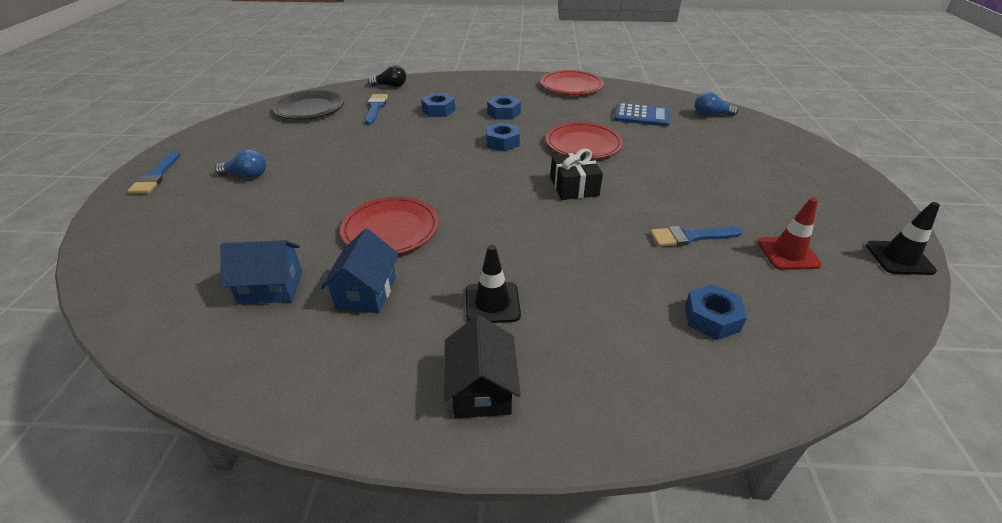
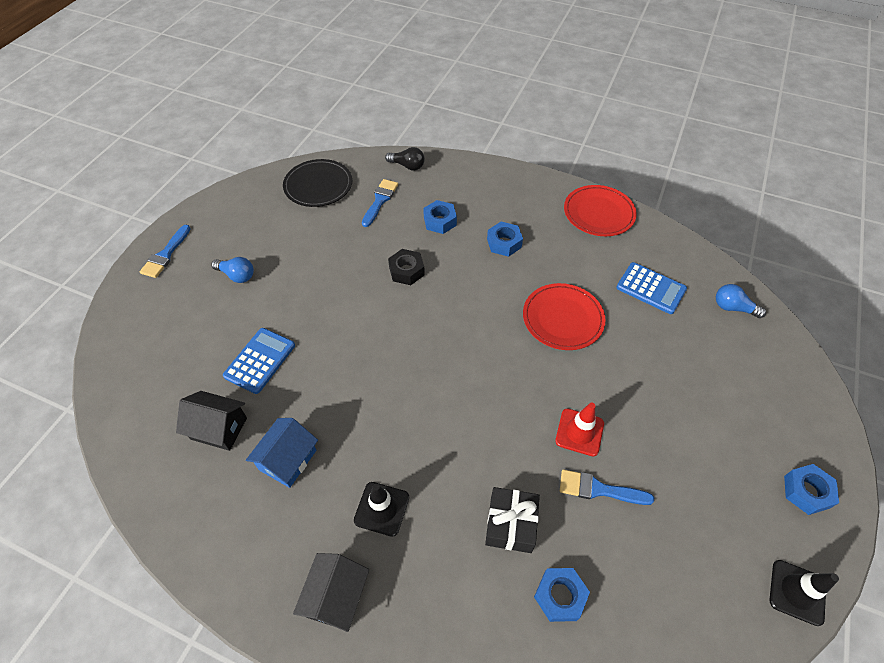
camera: 20 degrees right, 15 degrees up
(271, 287) = (219, 428): blue house -> black house
(299, 227) = (260, 360): none -> blue calculator
(391, 229) = (333, 388): red plate -> none
(424, 142) = (406, 271): none -> black nut
(502, 142) = (482, 292): blue nut -> blue nut (806, 492)
(574, 186) = (522, 381): black gift -> black gift (510, 524)
(788, 253) = (683, 545): red traffic cone -> red traffic cone (579, 432)

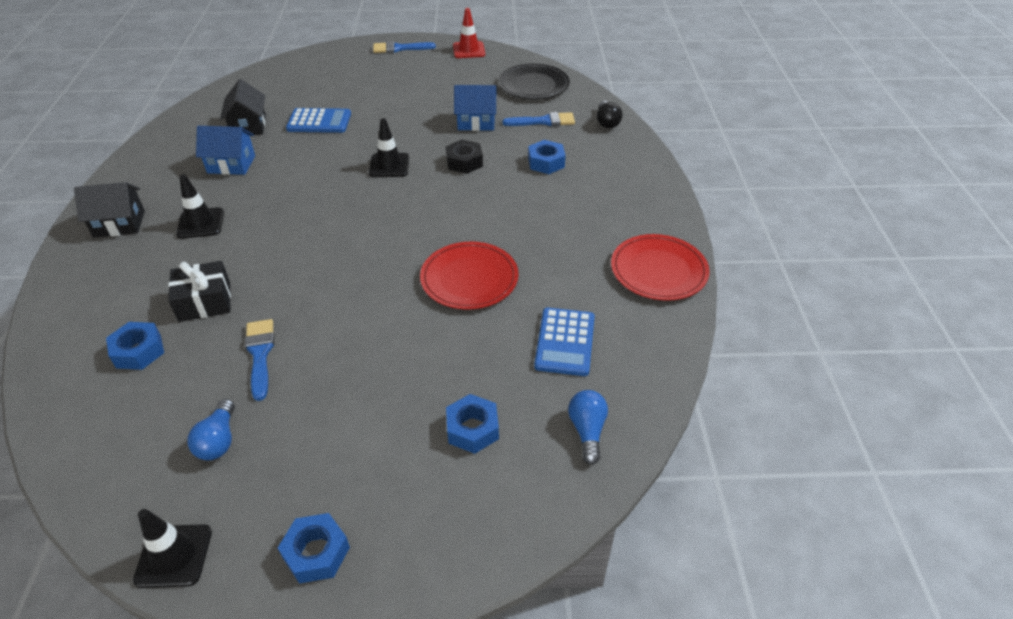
camera: 65 degrees right, 10 degrees down
(237, 275) = (399, 83): blue light bulb -> blue light bulb (218, 440)
(349, 242) = (476, 122): none -> blue house
(378, 325) = (389, 165): none -> black traffic cone
(504, 243) = (549, 211): blue nut -> blue nut (472, 429)
(579, 432) = (324, 325): red traffic cone -> red traffic cone (469, 50)

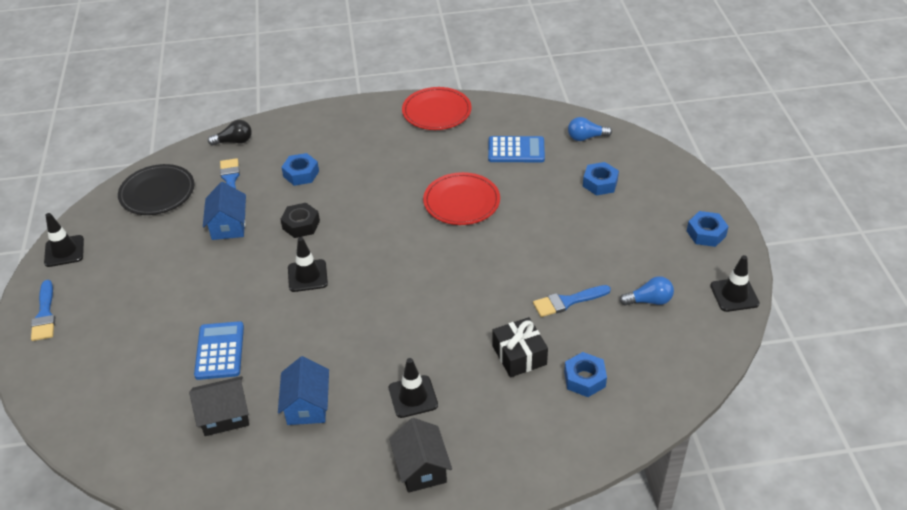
camera: 95 degrees left, 0 degrees up
(469, 50) = (64, 251): red traffic cone -> black traffic cone

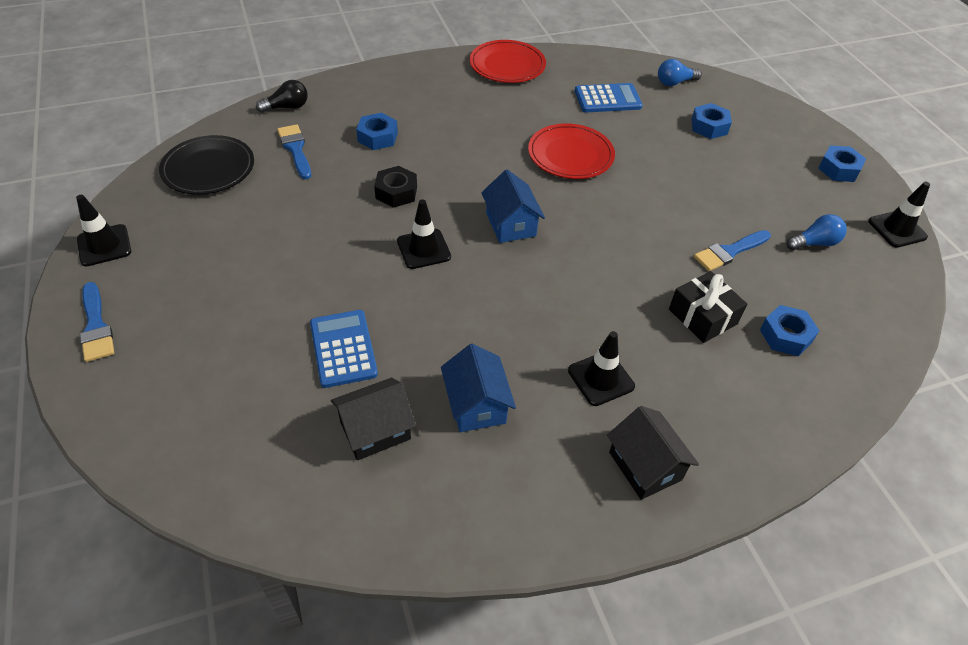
camera: 15 degrees left, 5 degrees up
(228, 226) = (309, 200): blue house -> blue house (511, 224)

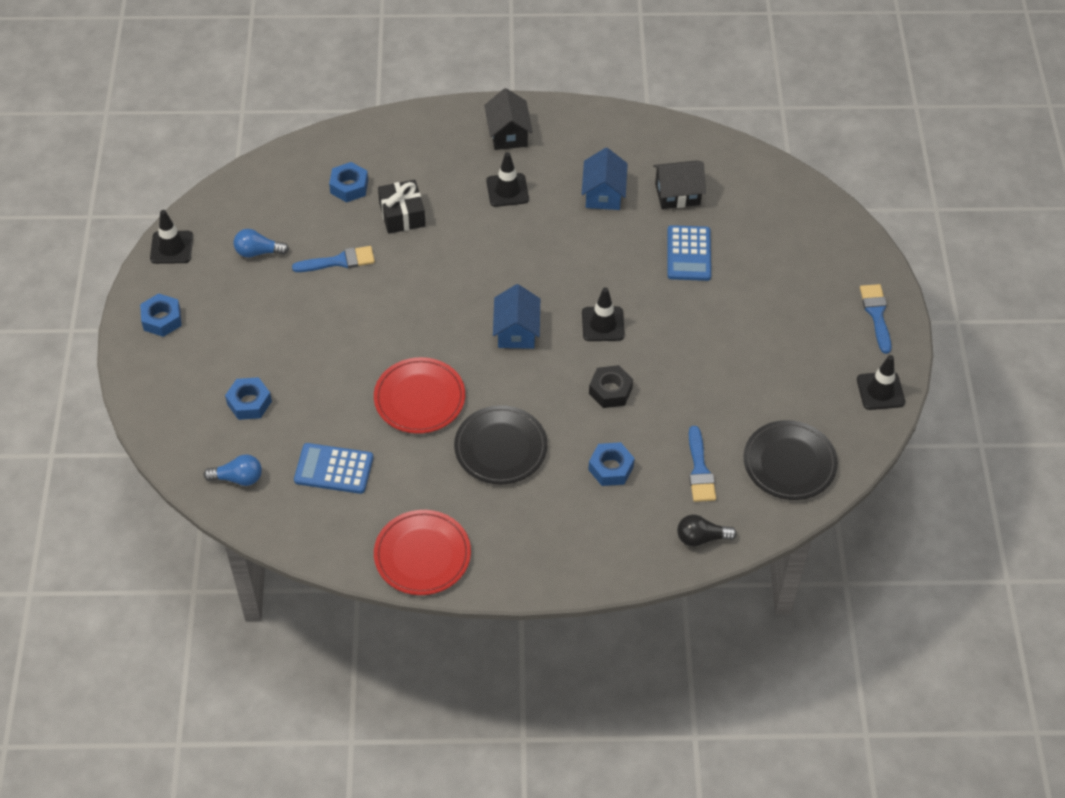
camera: 160 degrees left, 5 degrees up
(480, 134) = (500, 447): none -> black plate

